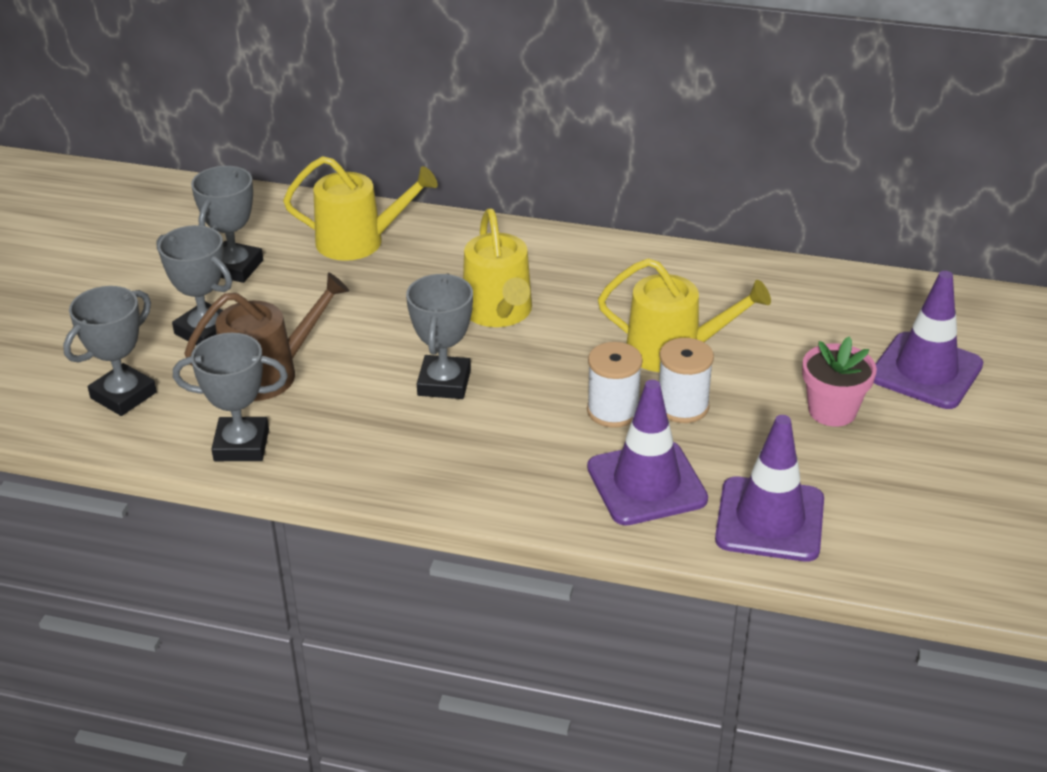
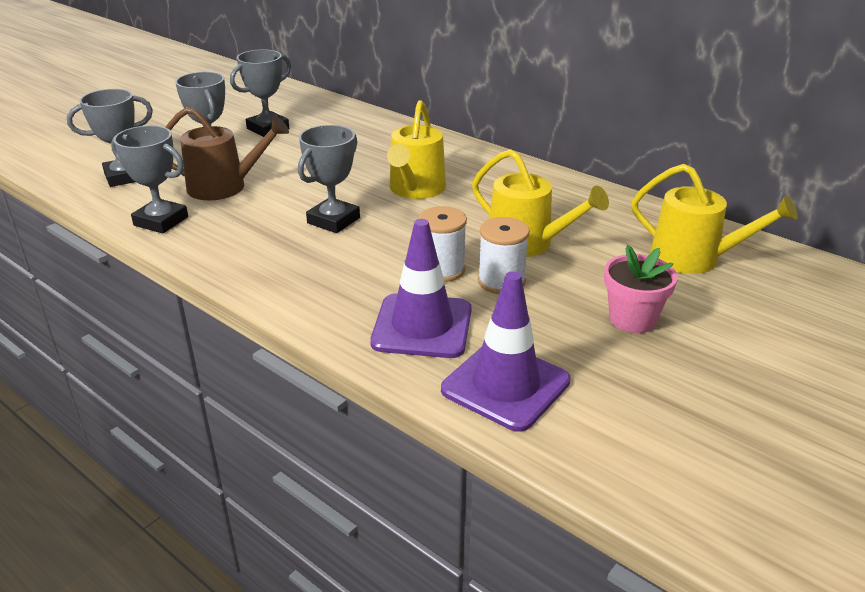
camera: 25 degrees right, 5 degrees down
(358, 241) = (360, 132): yellow watering can -> yellow watering can (693, 258)
(926, 371) = (747, 313): purple traffic cone -> none

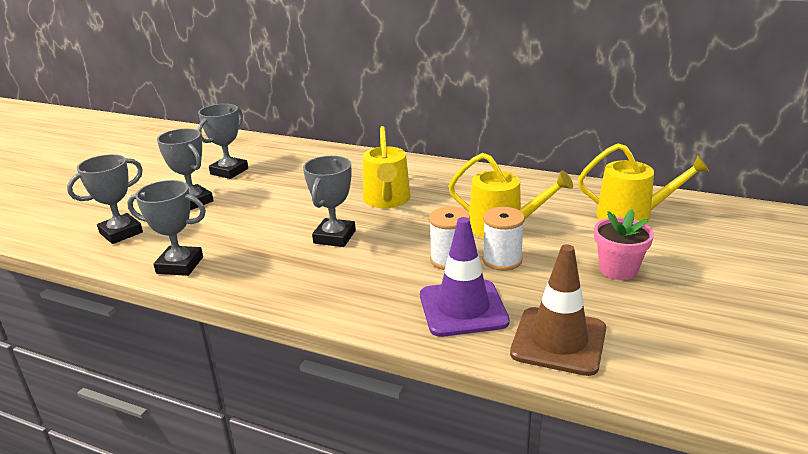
camera: 15 degrees left, 5 degrees down
(224, 187) = (220, 226): brown watering can -> none
(505, 385) = (558, 341): purple traffic cone -> brown traffic cone

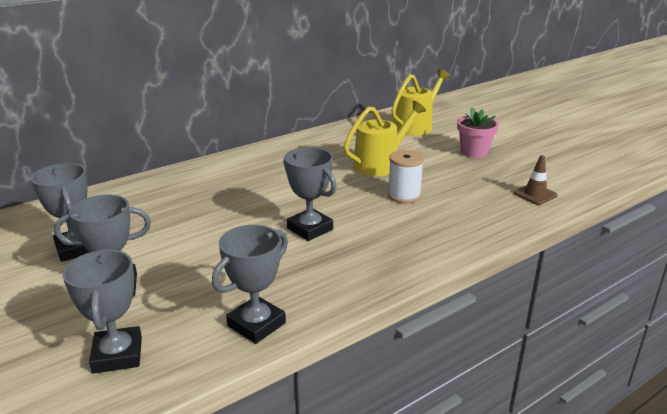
camera: 60 degrees left, 0 degrees up
(387, 200) = (277, 190): yellow watering can -> none
(463, 308) = (472, 211): purple traffic cone -> none
(502, 260) = (425, 179): white spool -> none
(558, 341) = (535, 194): brown traffic cone -> brown traffic cone, size x0.55

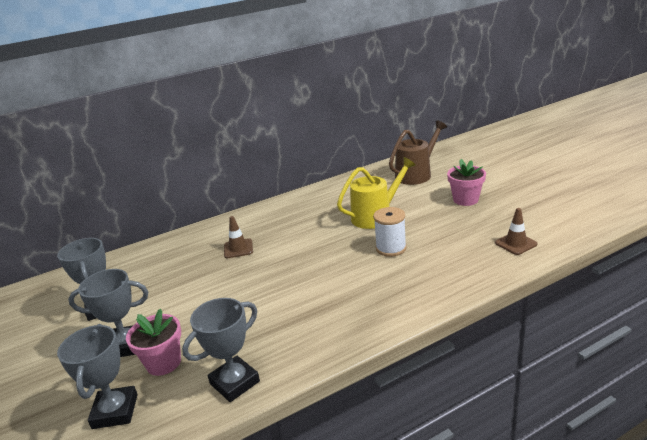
camera: 10 degrees right, 0 degrees up
(166, 305) = (163, 363): none -> pink flower pot
(230, 191) = (238, 249): none -> brown traffic cone
(310, 229) = (299, 285): grey trophy -> none
(415, 126) = (416, 174): yellow watering can -> brown watering can

